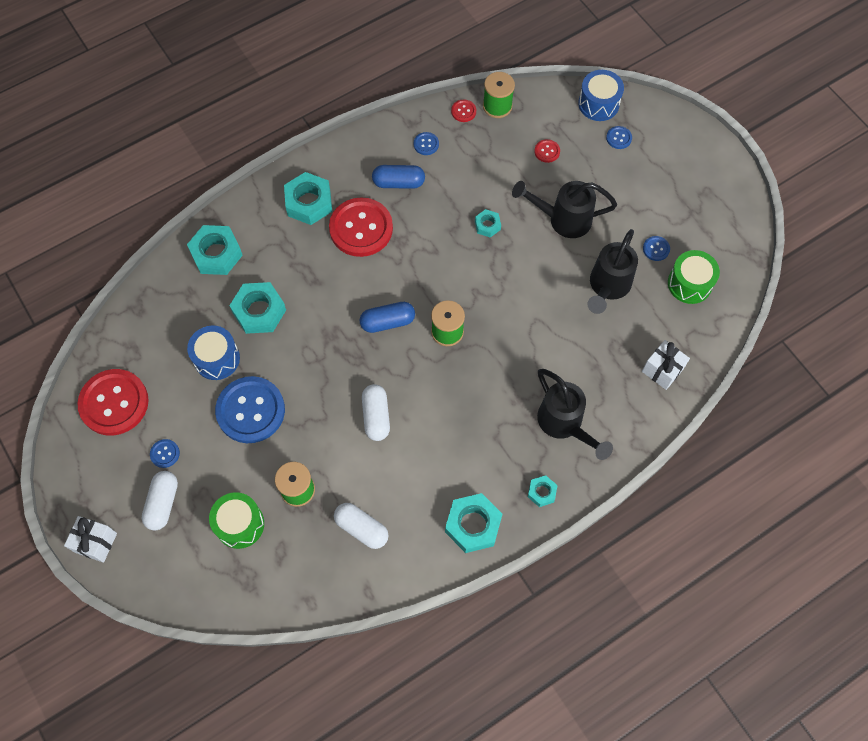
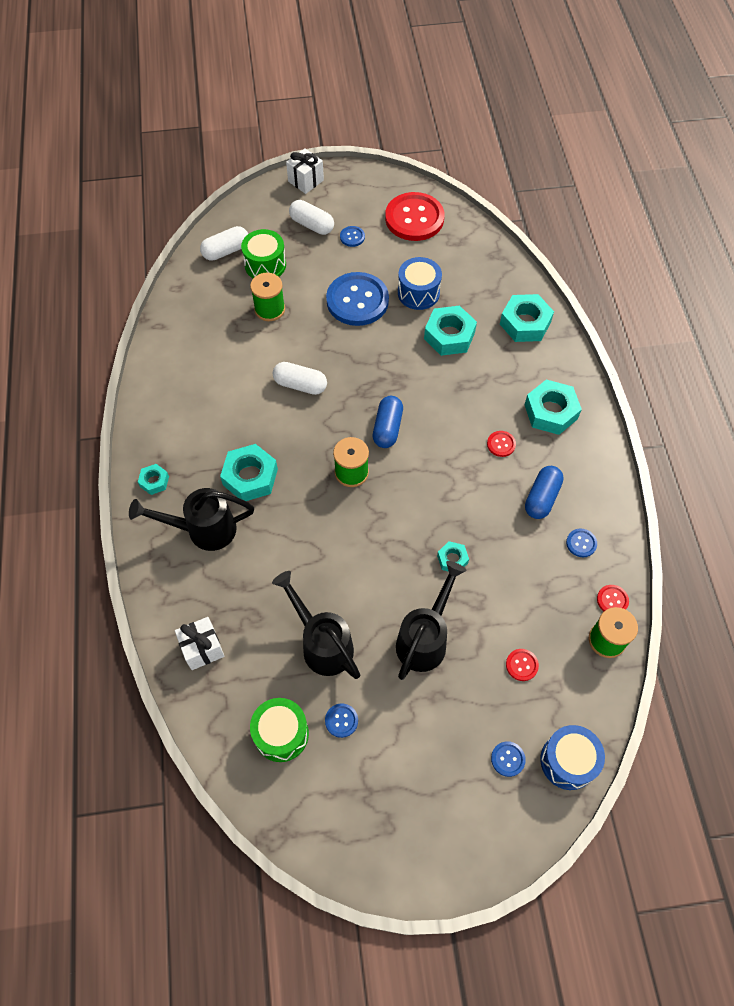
camera: 115 degrees right, 5 degrees down
(361, 228) = (501, 444): red button -> red button, size x0.42
(362, 528) = (210, 340): white capsule -> white capsule (226, 251)
(473, 525) = (161, 417): turquoise nut -> turquoise nut (250, 477)

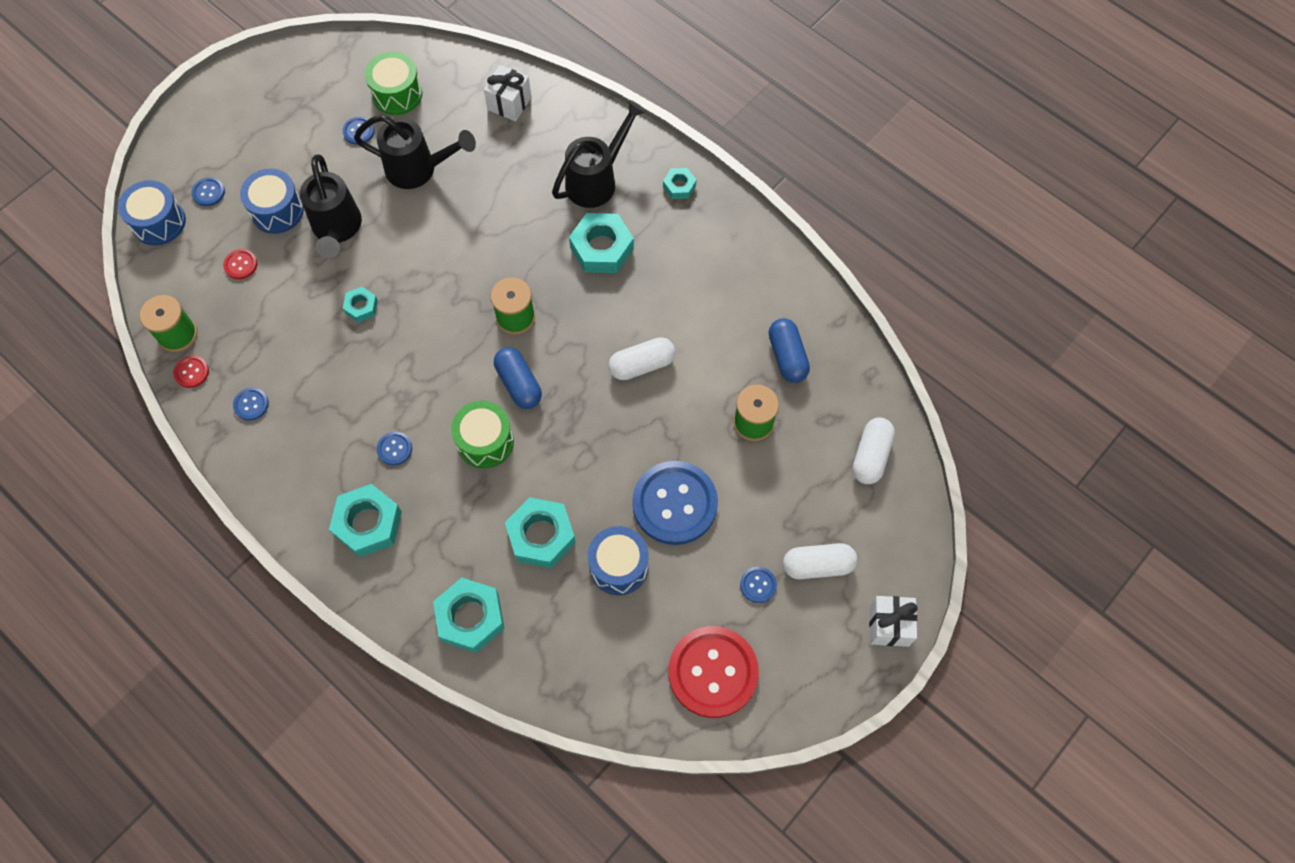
camera: 140 degrees right, 5 degrees up
(265, 265) = (813, 471): green drum -> green drum (485, 441)
(461, 694) = (277, 211): none -> blue drum
(501, 444) = (394, 449): red button -> blue button
(542, 498) = (317, 422): blue capsule -> blue capsule (787, 356)

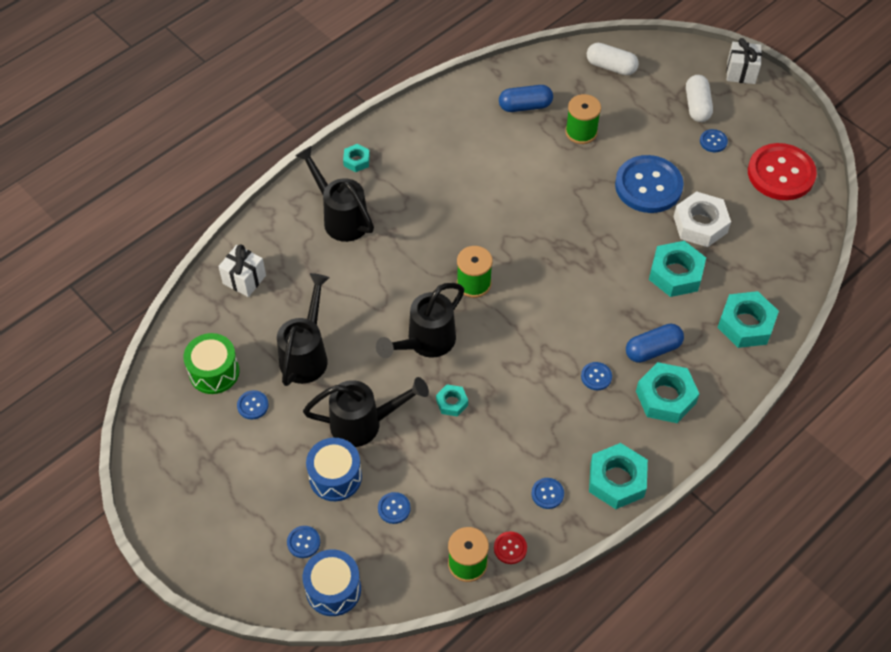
camera: 85 degrees left, 10 degrees down
(241, 265) = (394, 508): red button -> blue button
(435, 276) = (425, 343): none -> black watering can
(485, 441) = (591, 309): green drum -> none
(519, 384) = (538, 283): blue capsule -> blue capsule (653, 349)
(601, 248) = (411, 218): turquoise nut -> turquoise nut (617, 480)
(619, 566) = (700, 224): blue drum -> white nut
(642, 365) = (526, 198): white capsule -> none

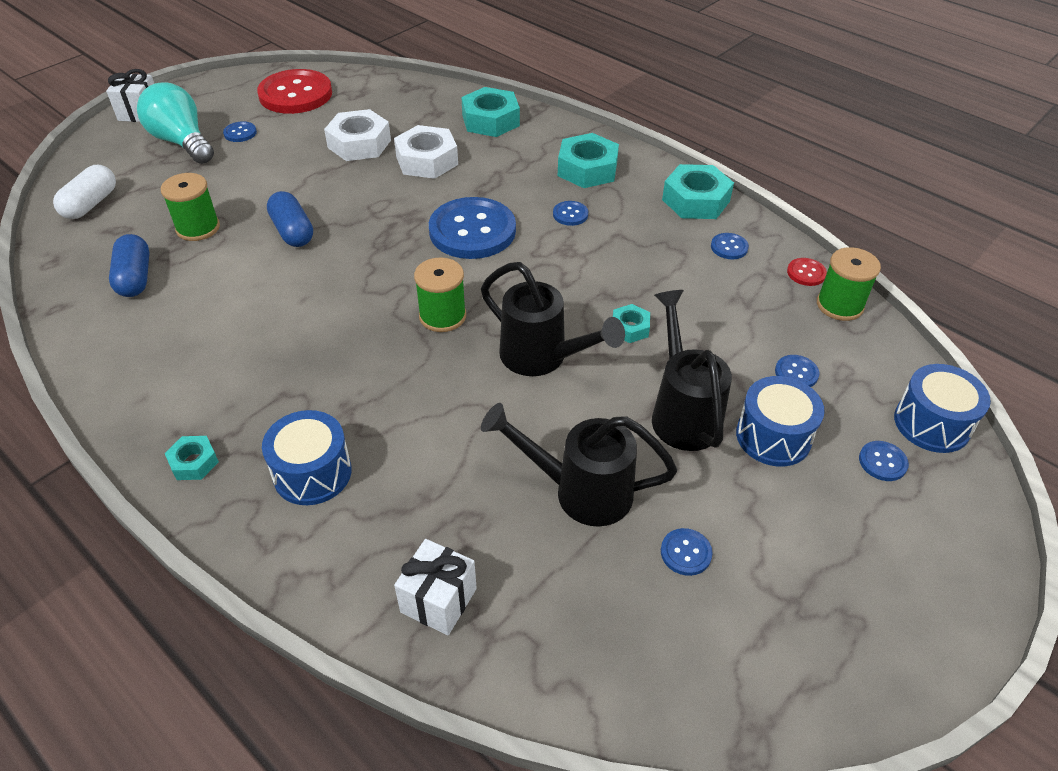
camera: 95 degrees left, 10 degrees down
(214, 372) = (634, 620): green drum -> none
(340, 217) = (312, 473): black watering can -> blue drum
(648, 186) = (298, 177): blue button -> blue button (472, 231)
(653, 349) = (529, 176): blue capsule -> blue capsule (292, 231)
(676, 274) = (427, 160): turquoise nut -> white nut
(697, 106) = (182, 142): white capsule -> turquoise light bulb

